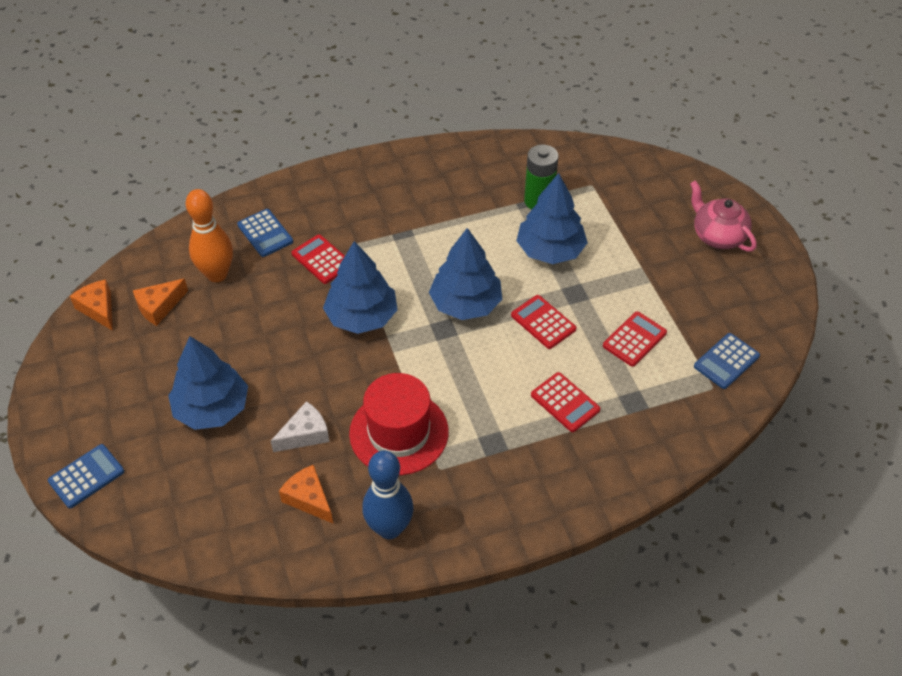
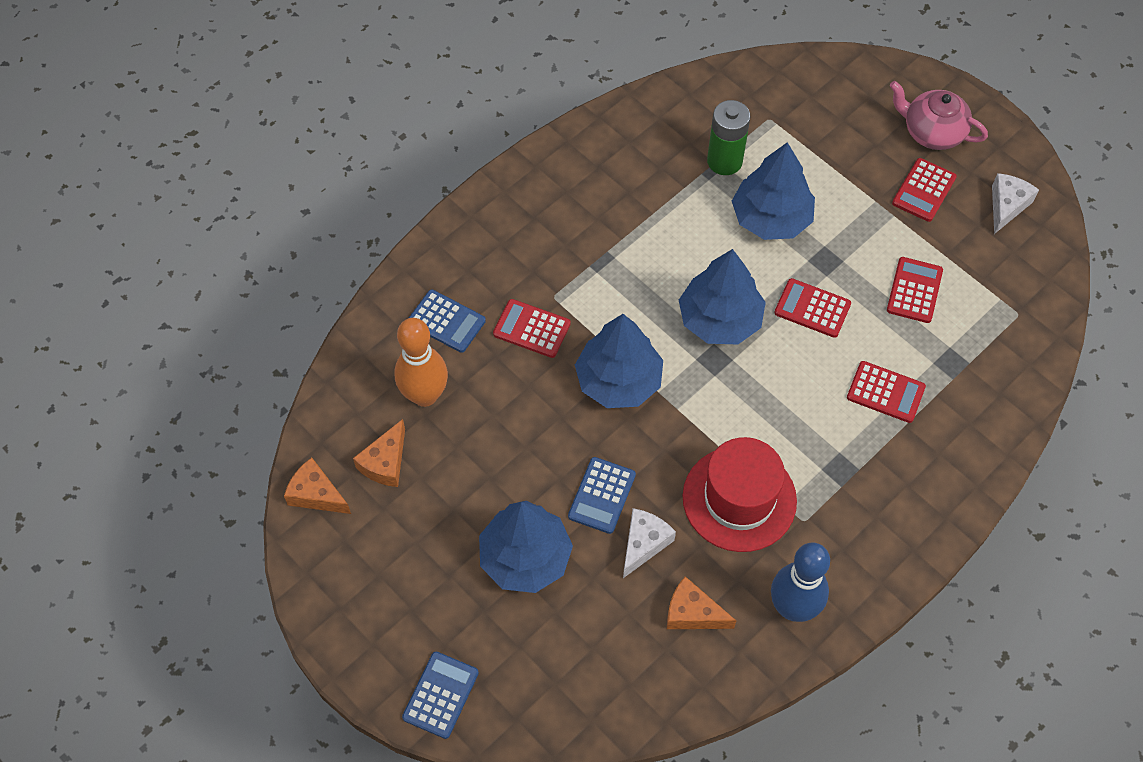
camera: 25 degrees left, 10 degrees up
(686, 273) = (924, 190): none -> red calculator
(726, 361) = (1016, 278): blue calculator -> blue calculator (602, 495)
(750, 307) = (1007, 206): none -> white cheese

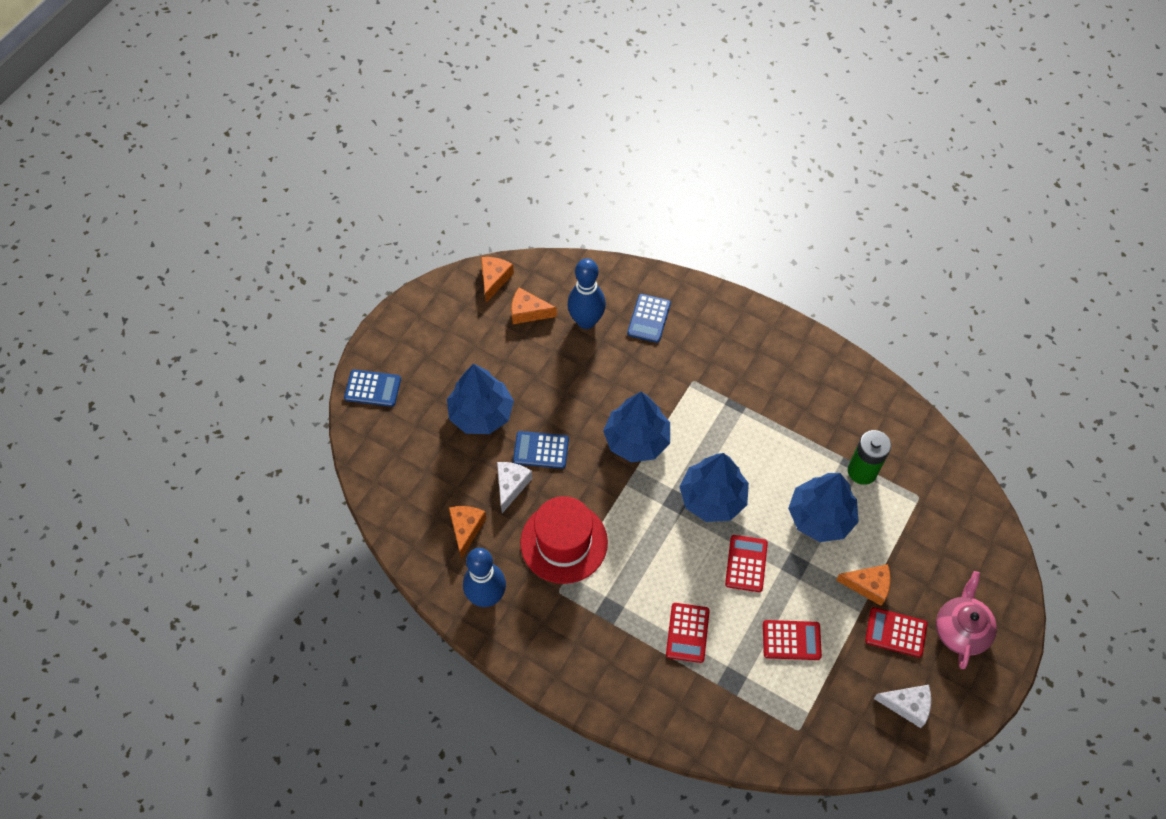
camera: 75 degrees right, 0 degrees up
(425, 395) = (586, 321): orange bowling pin -> blue bowling pin
(531, 329) = (661, 373): red calculator -> none
(644, 543) = (511, 486): white cheese -> white cheese turned 90 degrees counterclockwise
(864, 198) = (868, 585): none -> orange cheese

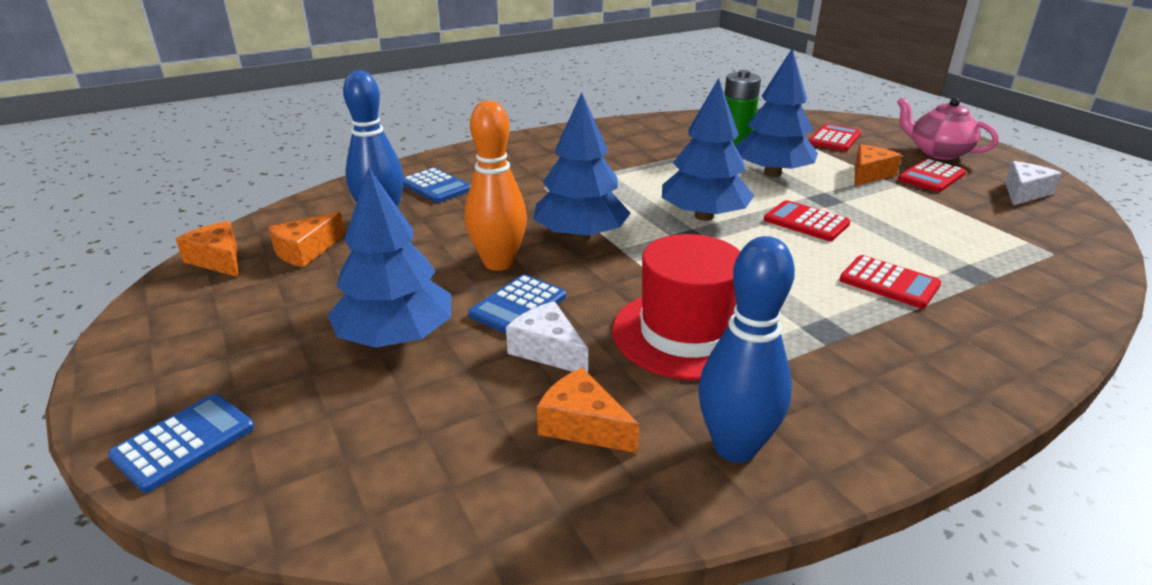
camera: 60 degrees left, 30 degrees down
(577, 415) = (498, 263): none -> orange bowling pin
(791, 640) = (923, 225): red calculator -> red calculator (834, 138)

